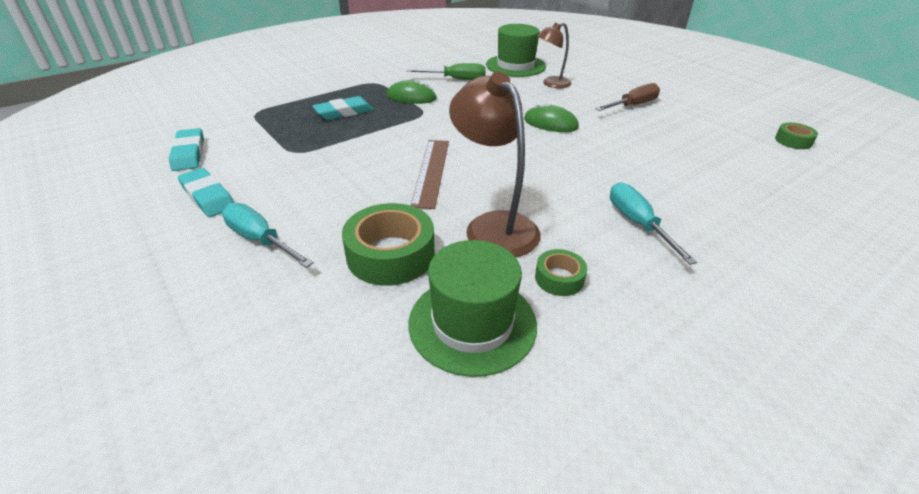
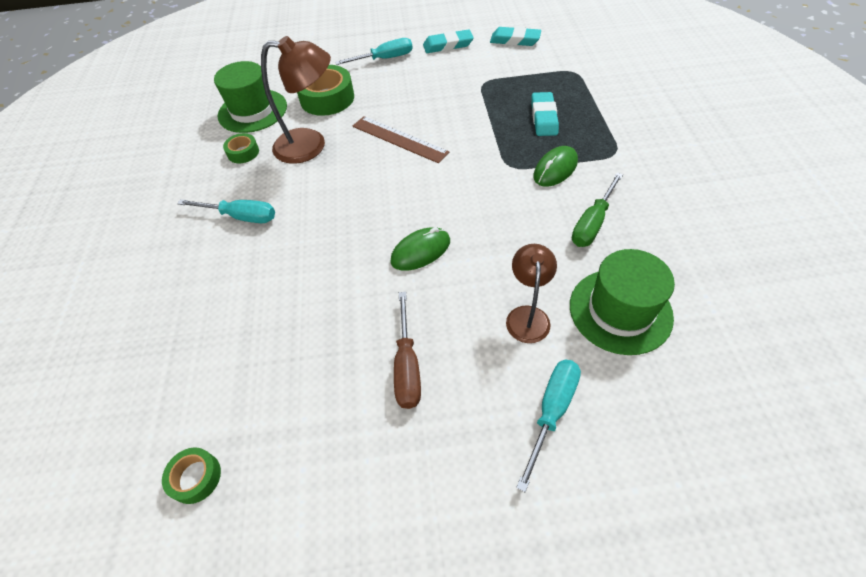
camera: 125 degrees right, 15 degrees up
(596, 70) = (551, 412): none -> turquoise screwdriver

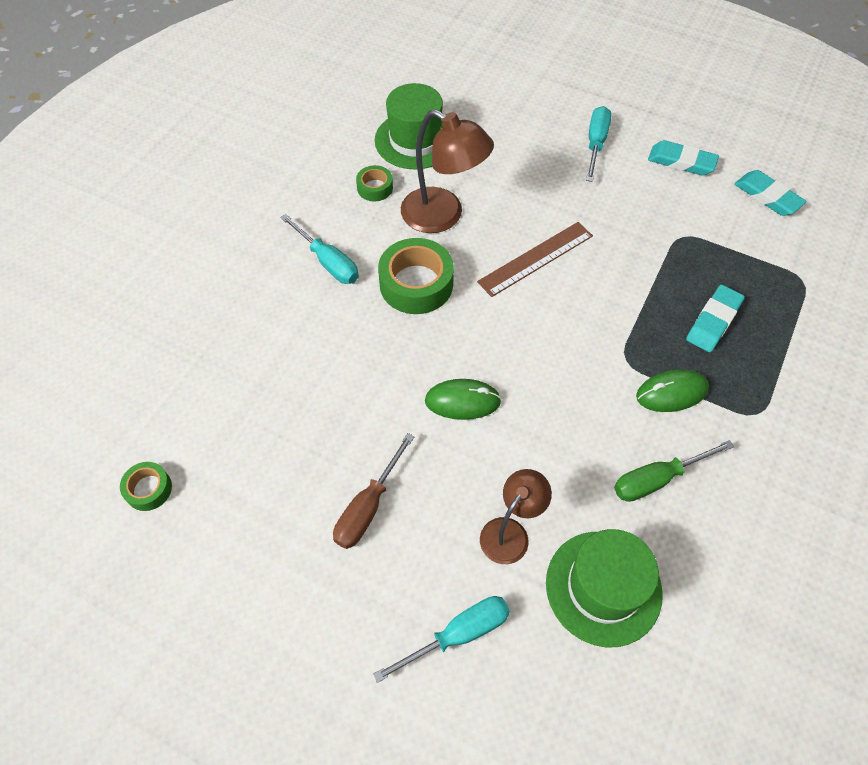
camera: 30 degrees right, 5 degrees up
(327, 98) = (498, 165): green tape -> green tape (416, 284)
(384, 59) = (595, 144): turquoise screwdriver -> turquoise screwdriver turned 90 degrees counterclockwise
(399, 139) = (536, 259): brown ruler -> brown ruler turned 75 degrees clockwise

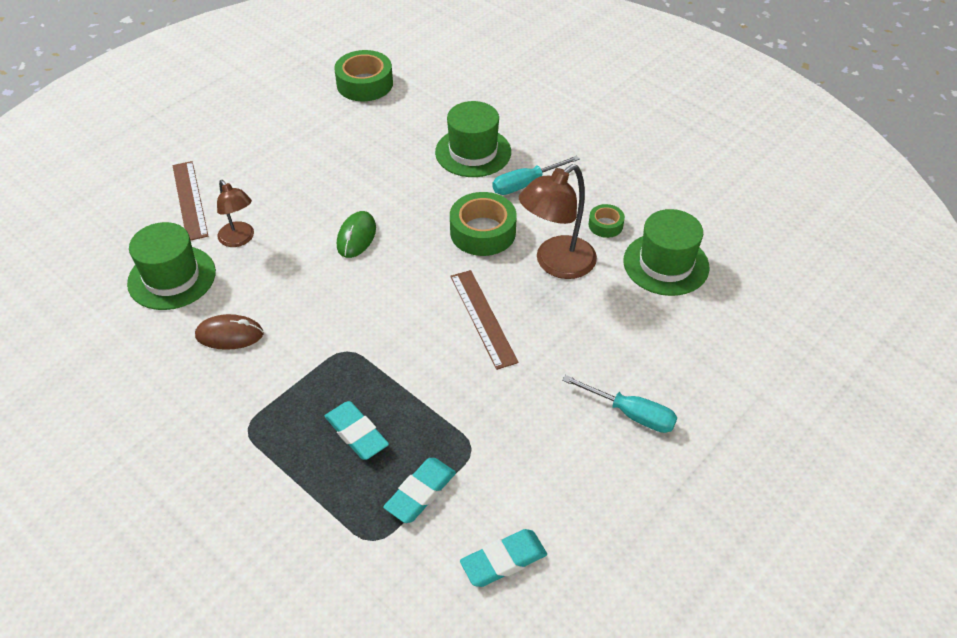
camera: 105 degrees right, 10 degrees down
(148, 489) = (365, 84): green tape -> green tape, size x1.89
(281, 322) = (473, 152): none -> green hat
(368, 507) = (298, 174): brown screwdriver -> none
(458, 634) = (190, 200): turquoise screwdriver -> brown ruler
(657, 479) = (229, 335): green screwdriver -> brown mouse
(671, 393) = (298, 372): green mouse -> none
(681, 162) = (583, 490): turquoise eraser -> turquoise eraser (420, 493)

